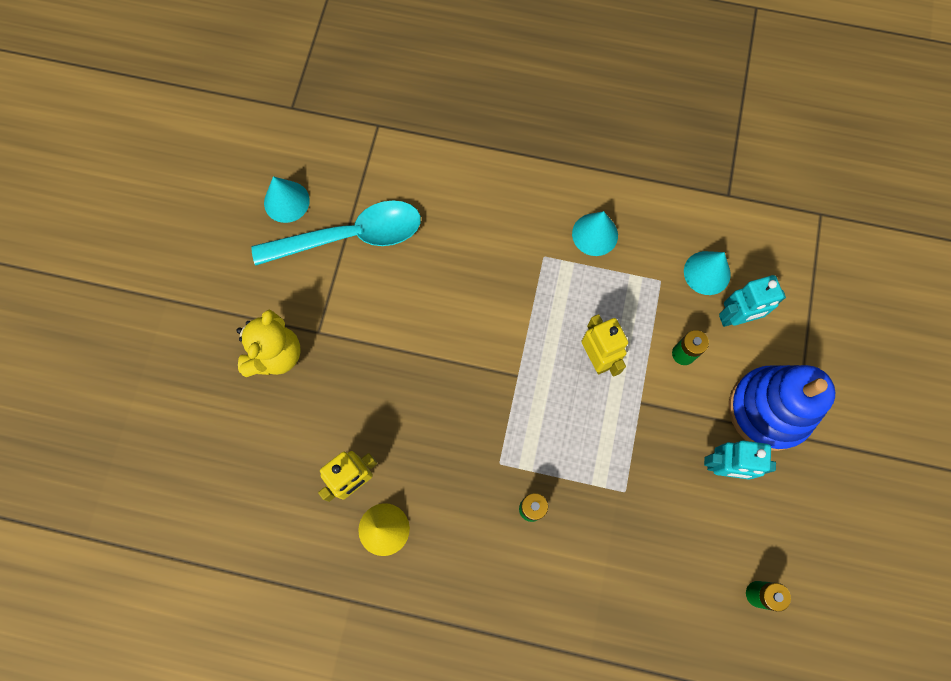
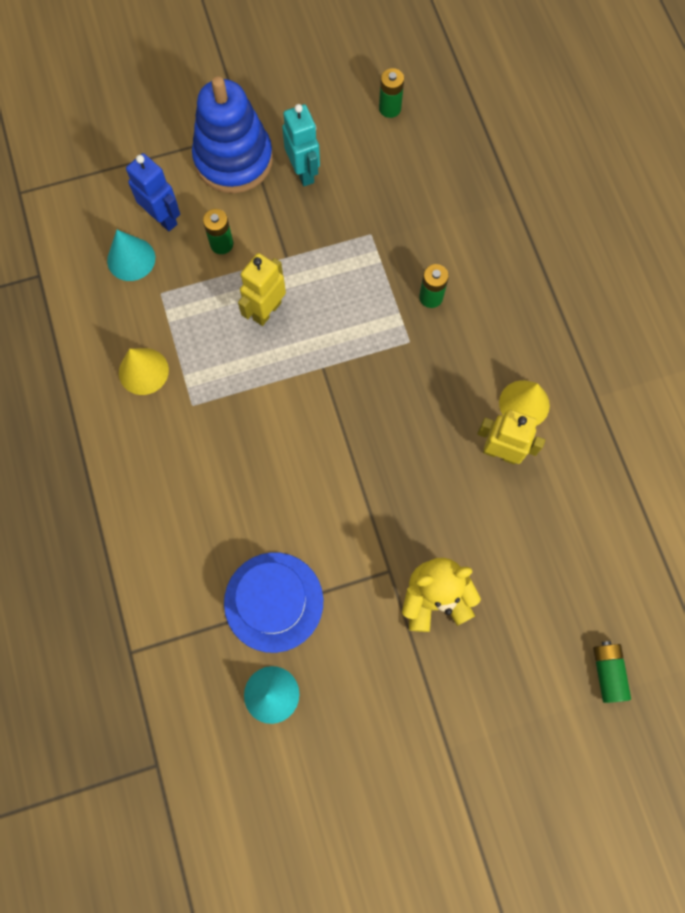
camera: 120 degrees left, 0 degrees up
(133, 451) = (607, 672): none -> green battery
(350, 236) = (273, 601): turquoise spoon -> blue hat
(595, 234) = (143, 371): turquoise cone -> yellow cone
(735, 318) = (163, 218): turquoise robot -> blue robot

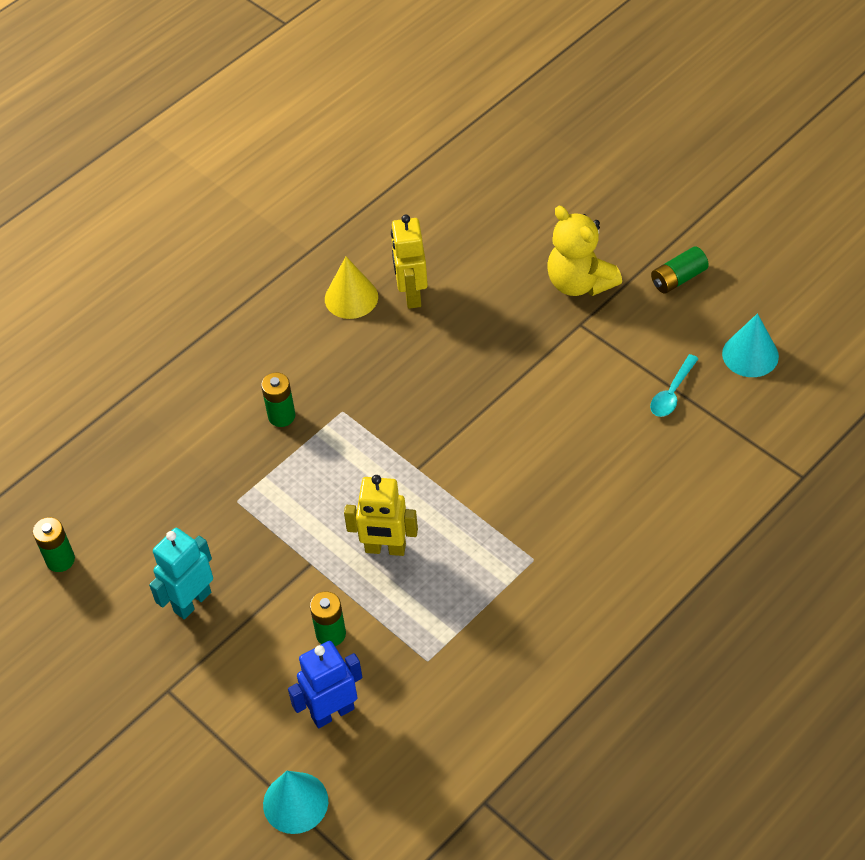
camera: 115 degrees left, 20 degrees down
(131, 259) = (404, 715): turquoise cone -> turquoise cone (295, 802)
(143, 371) = (527, 624): yellow cone -> none
(163, 218) = (332, 712): blue robot -> blue robot turned 45 degrees clockwise
(233, 159) = (213, 681): blue stacking toy -> none
(273, 601) = (672, 393): blue hat -> turquoise spoon
(607, 672) = (555, 152): green battery -> green battery (678, 278)

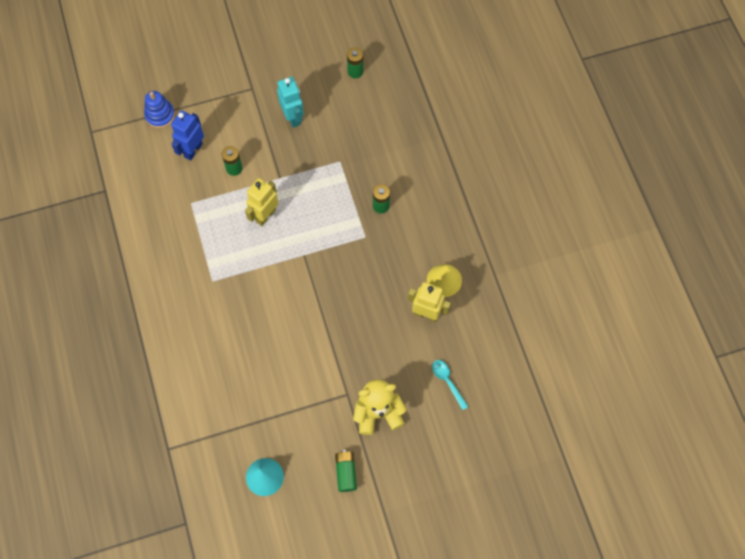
camera: 115 degrees right, 15 degrees up
(295, 802) = (160, 115): turquoise cone -> blue stacking toy
(332, 712) = (193, 150): blue robot -> blue robot turned 150 degrees counterclockwise
(672, 393) = (267, 415): turquoise spoon -> turquoise spoon (447, 381)

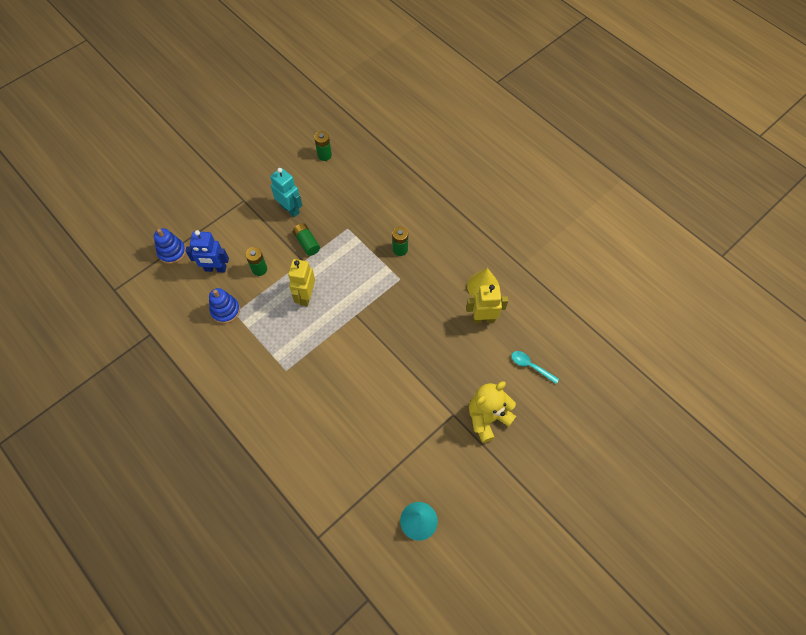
camera: 25 degrees left, 5 degrees down
(183, 197) = (225, 310): none -> blue stacking toy
(193, 150) = (215, 269): blue robot -> blue robot turned 90 degrees counterclockwise
(346, 472) = (488, 482): green battery -> green battery (307, 243)

